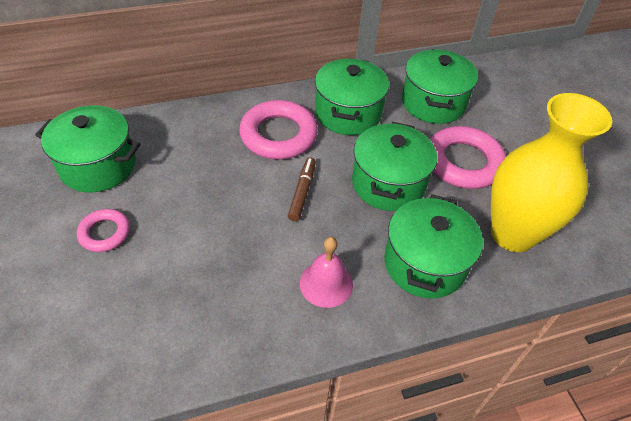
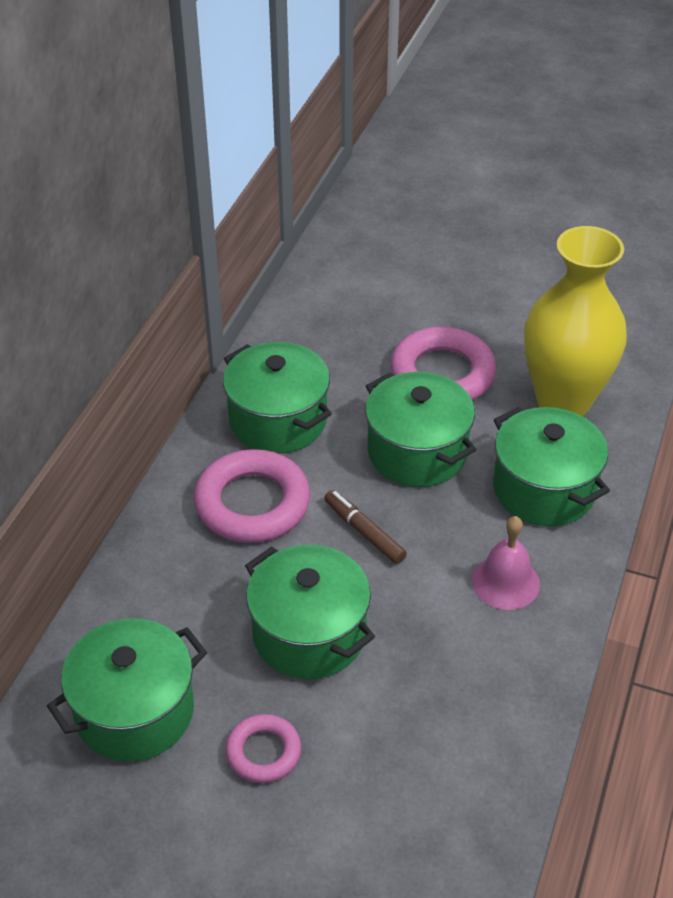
camera: 50 degrees left, 5 degrees down
(433, 103) = (333, 339): green pot -> green pot (309, 634)

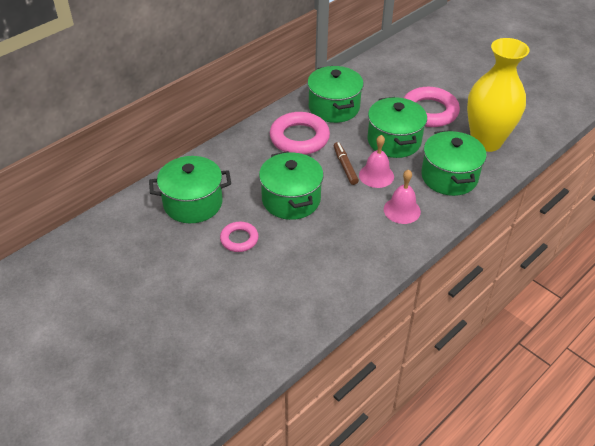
camera: 25 degrees right, 0 degrees up
(426, 530) = (376, 175): none -> pink bell

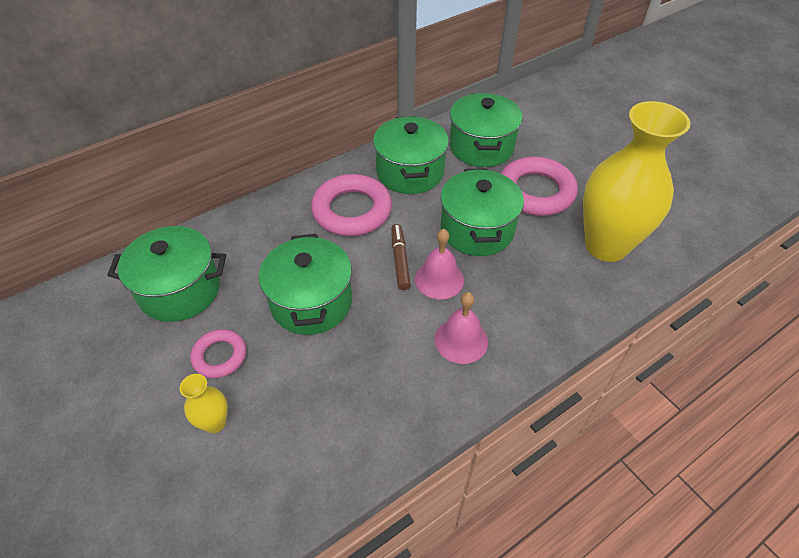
camera: 10 degrees right, 5 degrees up
(252, 277) = (215, 423): none -> yellow vase
(449, 177) = (541, 295): green pot -> green pot (481, 147)

